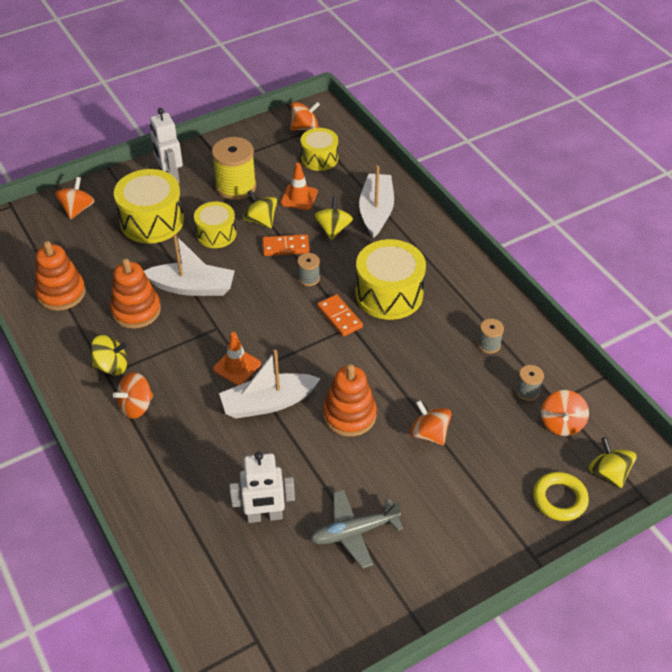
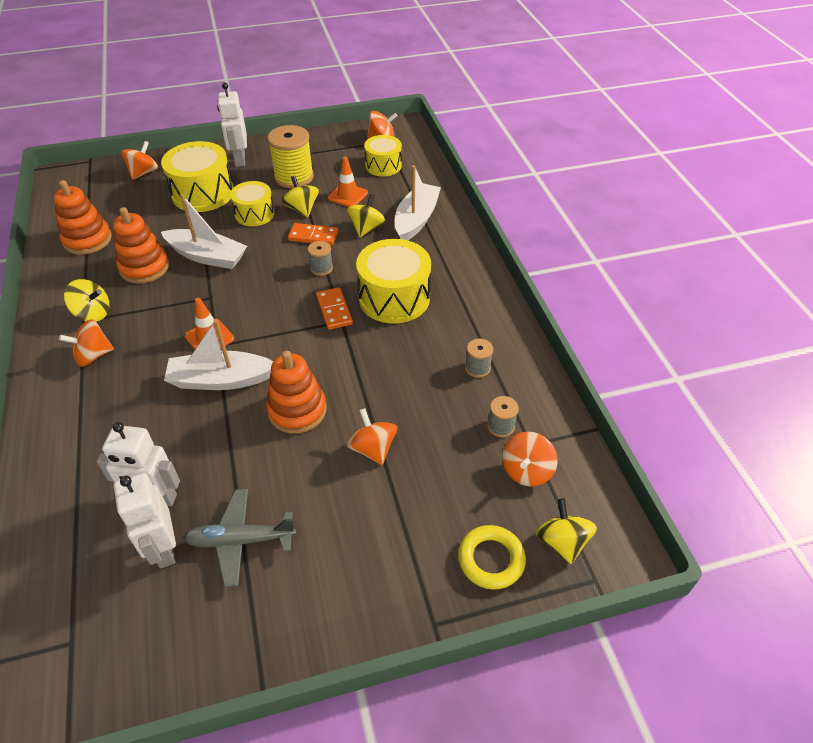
camera: 15 degrees right, 0 degrees up
(293, 553) = (164, 548): none -> white robot

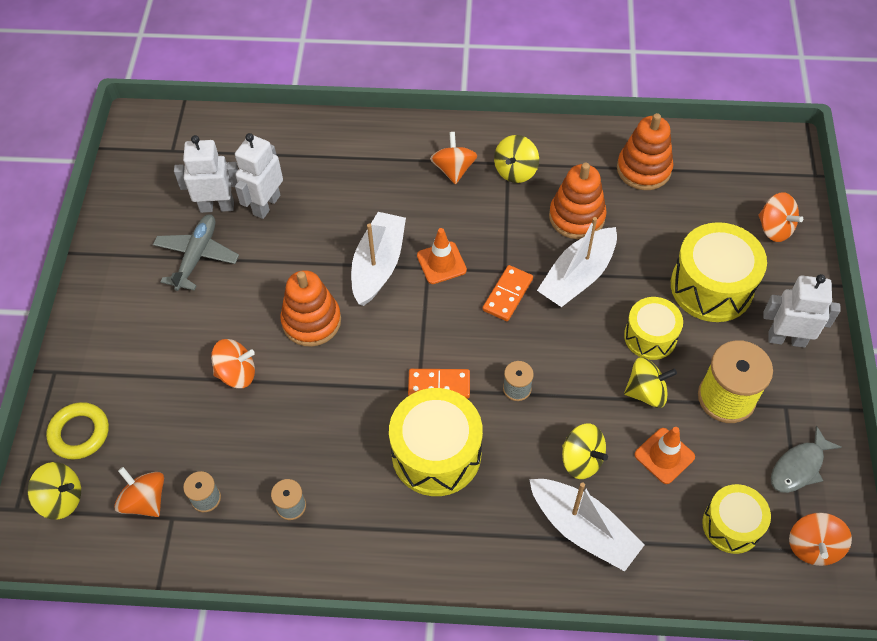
camera: 110 degrees right, 10 degrees up
(313, 236) = (583, 393): orange domino -> orange domino (508, 295)
(333, 147) = (799, 467): none -> grey fish

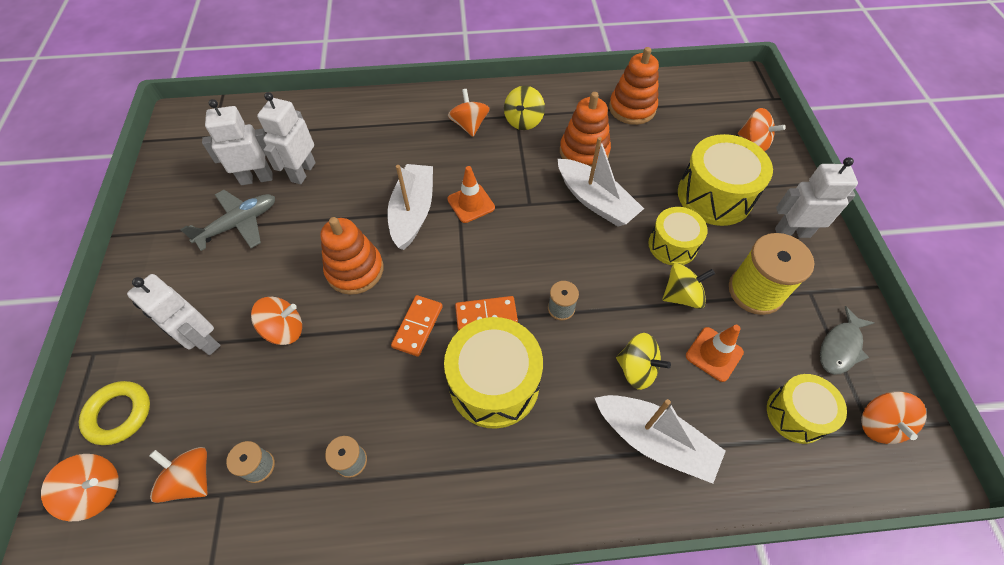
camera: 10 degrees left, 0 degrees up
(62, 499) = (97, 491): yellow spinning top -> orange spinning top
(158, 374) = (203, 341): none -> white robot
(197, 256) = (239, 224): grey plane -> grey plane turned 45 degrees clockwise
(508, 295) = (536, 224): orange domino -> orange domino (418, 326)
(577, 276) = (595, 201): white boat -> white boat turned 75 degrees counterclockwise

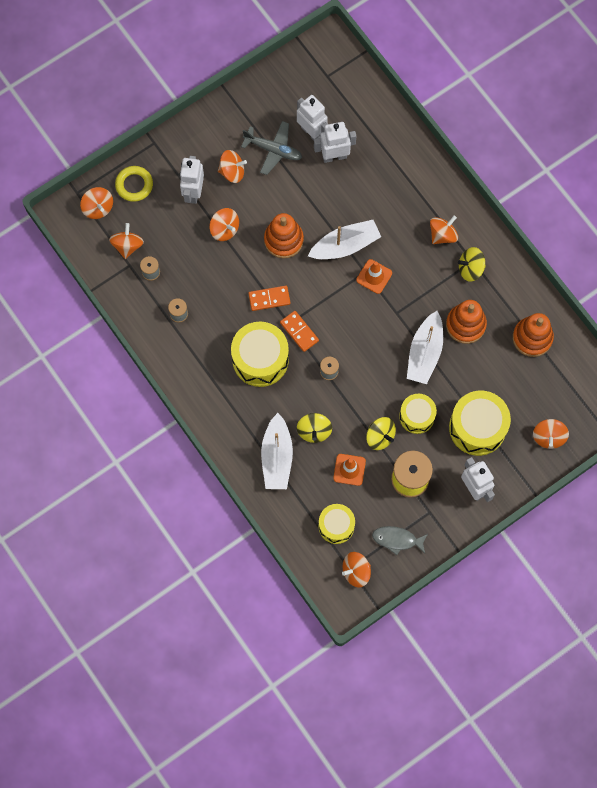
camera: 60 degrees right, 15 degrees up
(222, 280) = (232, 172): none -> orange spinning top

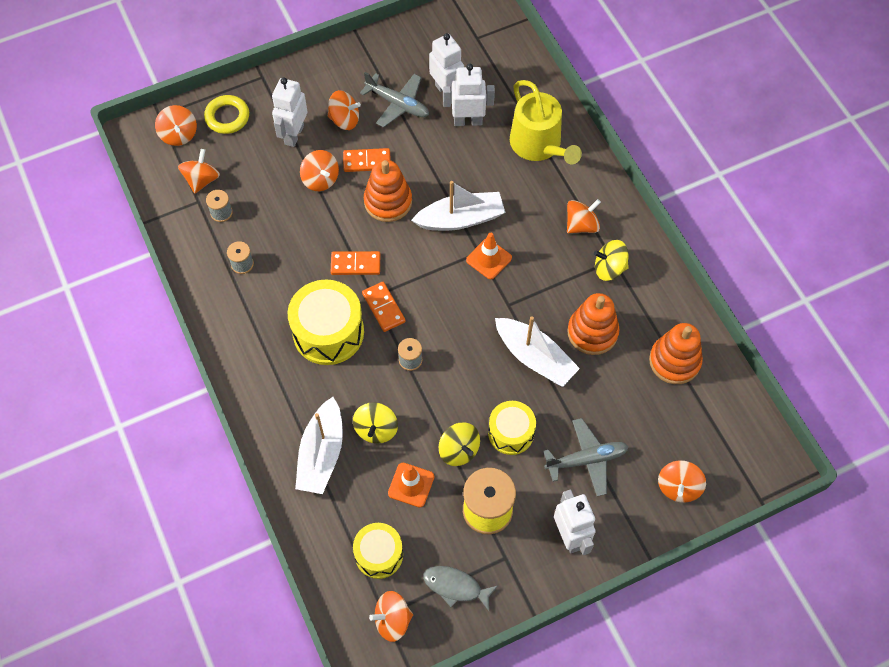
camera: 10 degrees right, 10 degrees down
(259, 207) = (367, 161): none -> orange domino
(396, 169) = (539, 145): none -> yellow watering can
(424, 353) = (535, 357): white boat -> white boat turned 75 degrees counterclockwise
(477, 427) = (587, 460): yellow drum -> grey plane

